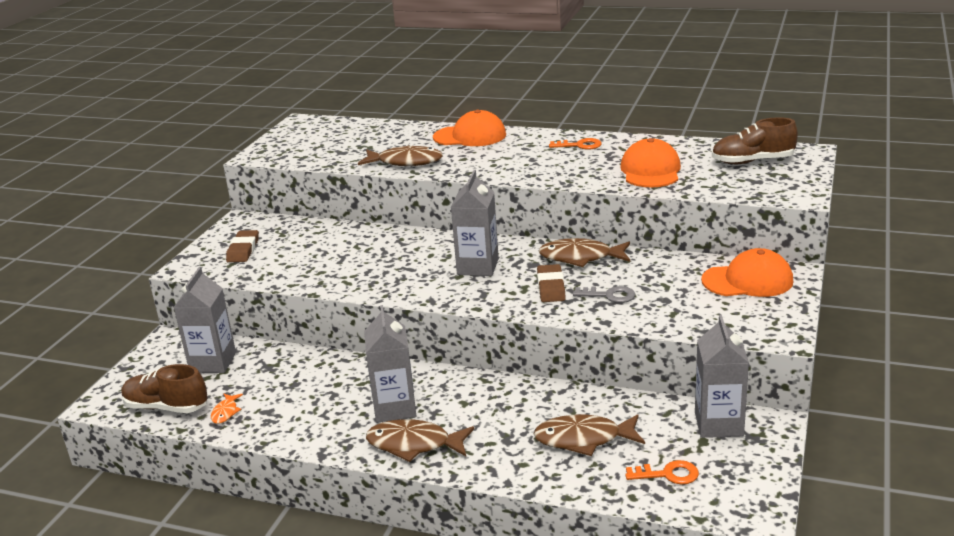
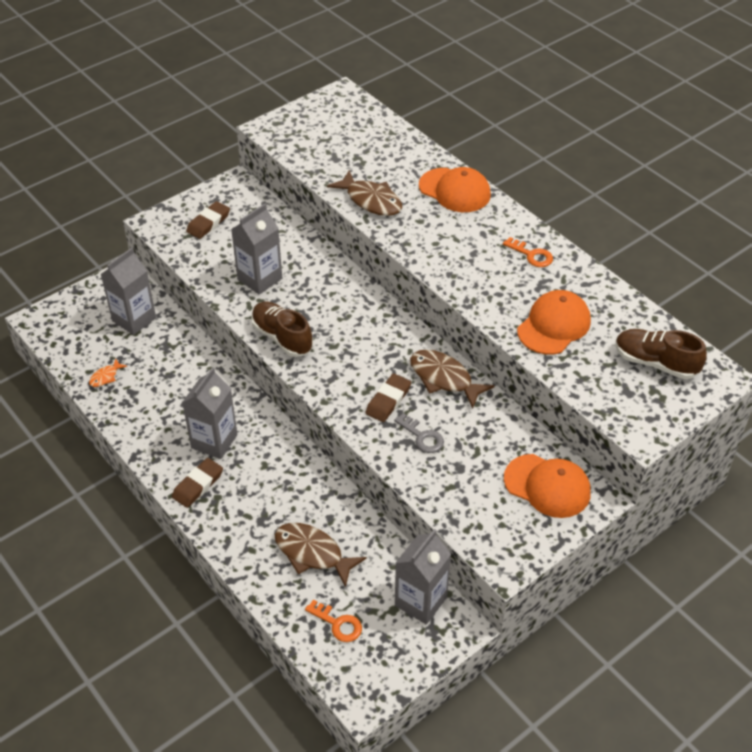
camera: 30 degrees right, 20 degrees up
(166, 407) = (74, 348): brown shoe -> brown shoe (282, 337)
(414, 444) = (198, 485): brown fish -> brown eraser
(478, 267) = (356, 343): grey carton -> grey carton (260, 279)

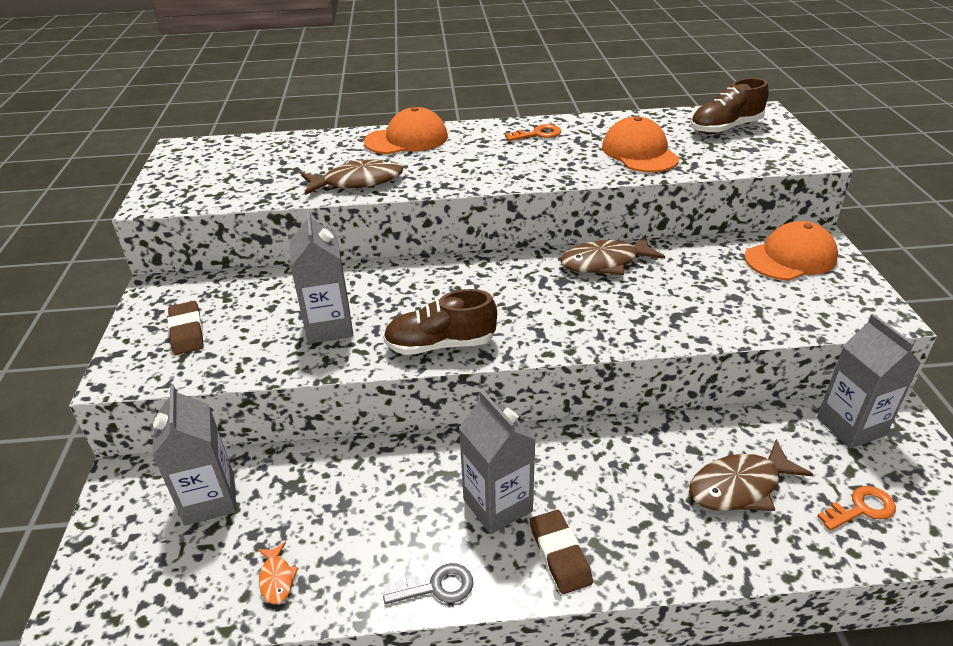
camera: 55 degrees left, 10 degrees down
(388, 400) = (606, 306): brown eraser -> none
(422, 437) = (676, 304): grey key -> grey key (436, 587)

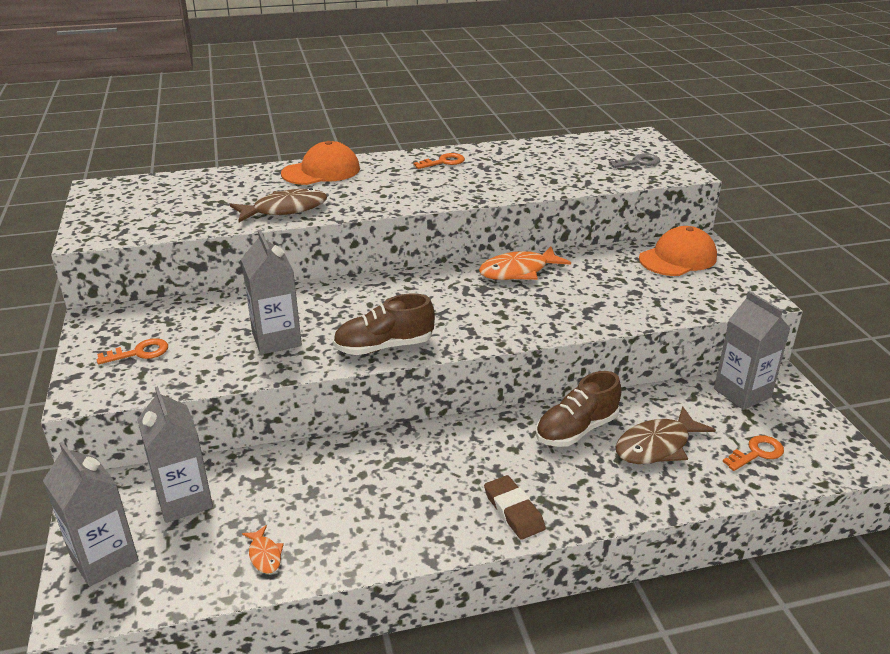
camera: 10 degrees left, 5 degrees down
(187, 331) = (139, 353): brown eraser -> orange key
(436, 587) = (410, 546): grey key -> grey key (638, 162)
(497, 505) = (452, 479): grey carton -> grey carton (104, 558)
(605, 262) = (518, 271): brown fish -> orange fish
(639, 152) = (538, 174): orange cap -> none
(725, 128) = (610, 151): brown shoe -> brown shoe (576, 430)

